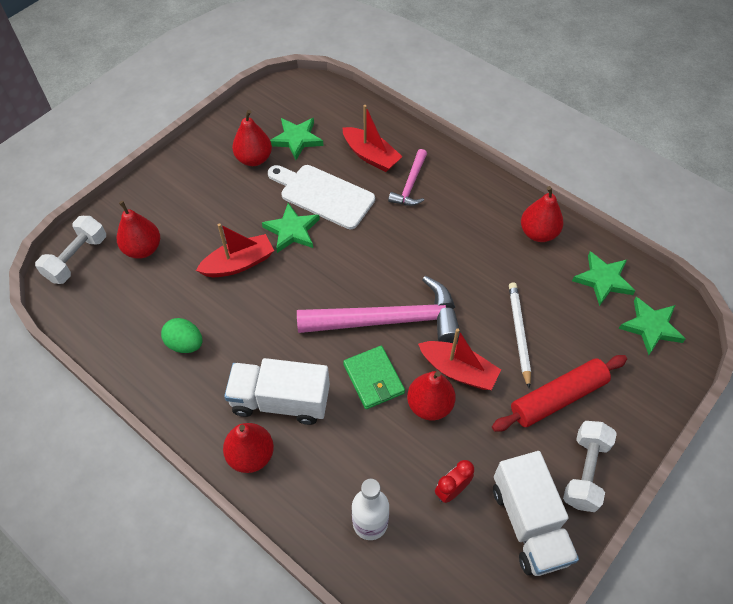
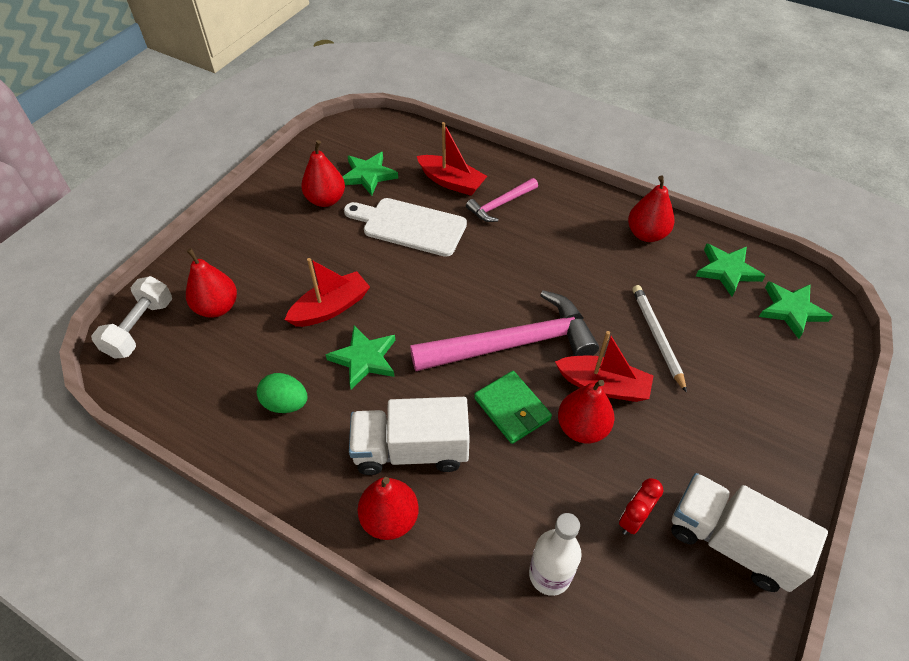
camera: 10 degrees left, 5 degrees down
(292, 230) = (383, 266): green star -> green star (364, 359)
(410, 185) = (500, 204): pink hammer -> pink hammer turned 45 degrees clockwise
(529, 523) = (731, 542): white truck -> white truck turned 150 degrees clockwise
(558, 398) = (719, 398): red rolling pin -> none
(585, 472) = (773, 473): white dumbbell -> none

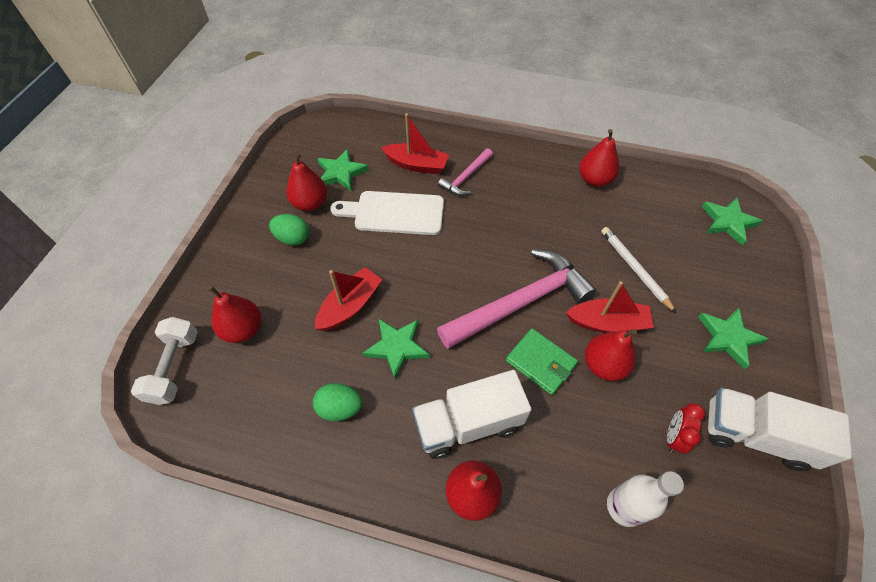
camera: 15 degrees left, 5 degrees up
(296, 231) = (293, 238): none -> green egg
(727, 271) = (668, 199): green star -> green star (728, 338)

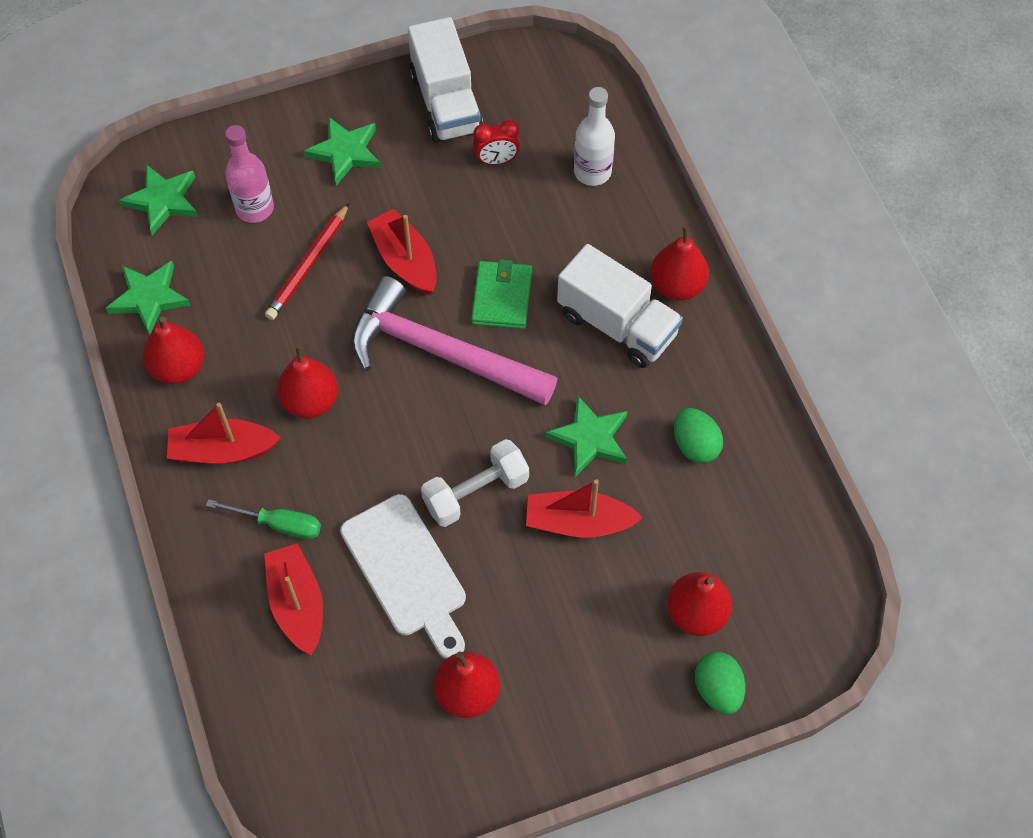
camera: 125 degrees left, 5 degrees up
(174, 367) = (793, 646): white dumbbell -> white dumbbell (476, 492)
(293, 238) = (538, 666): green egg -> green egg (718, 689)
(341, 173) = (383, 696): green star -> green star (149, 298)
(466, 177) = (279, 524): pink hammer -> green screwdriver
(527, 175) = (223, 450): none -> red boat
(604, 365) = (461, 242): red pear -> red pear (310, 401)
(634, 269) = (308, 265): white pencil -> red pencil
(698, 263) = (255, 208): none -> pink bottle

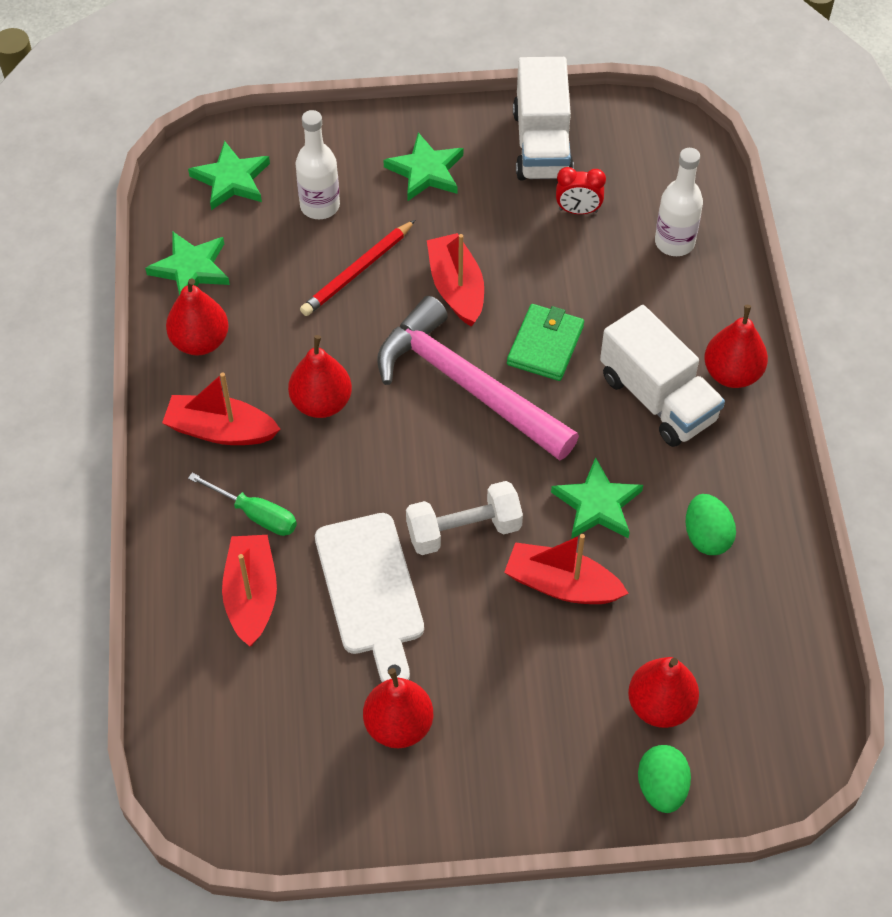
camera: 15 degrees right, 5 degrees down
(255, 208) = (320, 206): pink bottle -> white bottle

